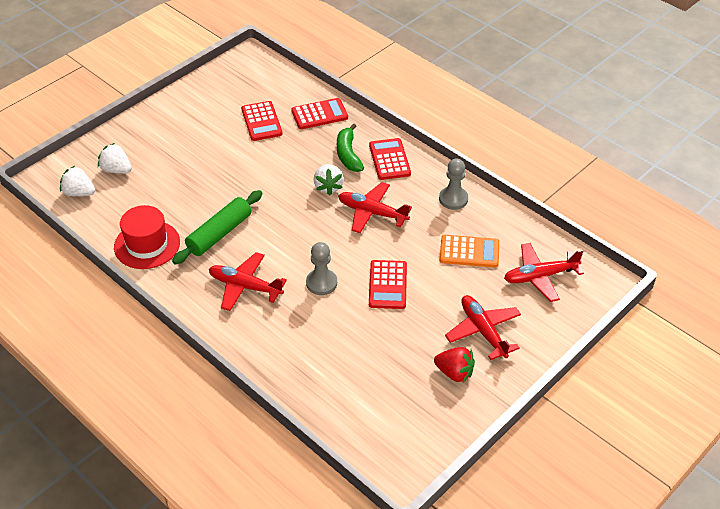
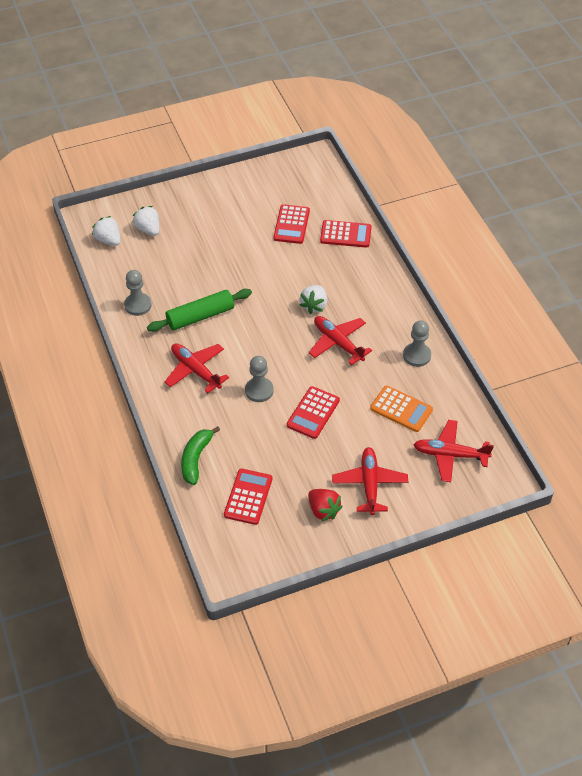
camera: 25 degrees right, 5 degrees up
(147, 244) = (138, 305): red hat -> grey pawn
(348, 154) = (349, 281): green banana -> green banana (196, 459)
(389, 159) = (382, 298): red calculator -> red calculator (248, 497)

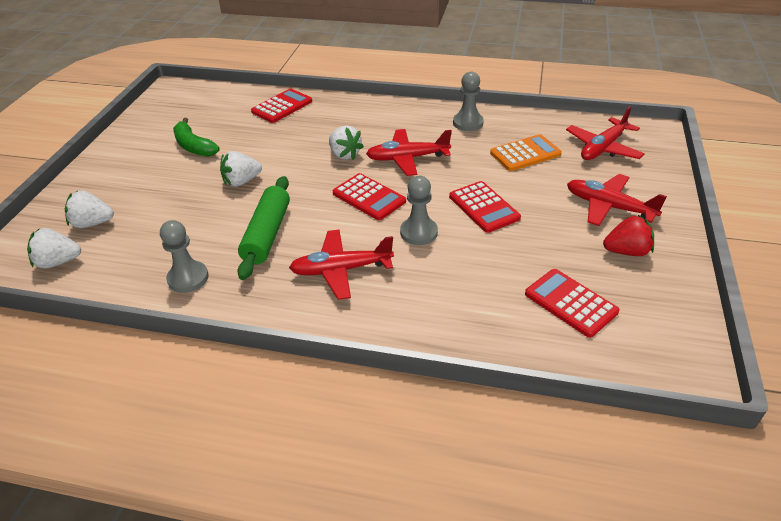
camera: 55 degrees left, 10 degrees down
(196, 459) = (478, 325): green banana -> green banana (194, 146)
(240, 271) = (242, 181): none -> white strawberry
(291, 225) = (228, 130): red calculator -> red calculator (369, 197)

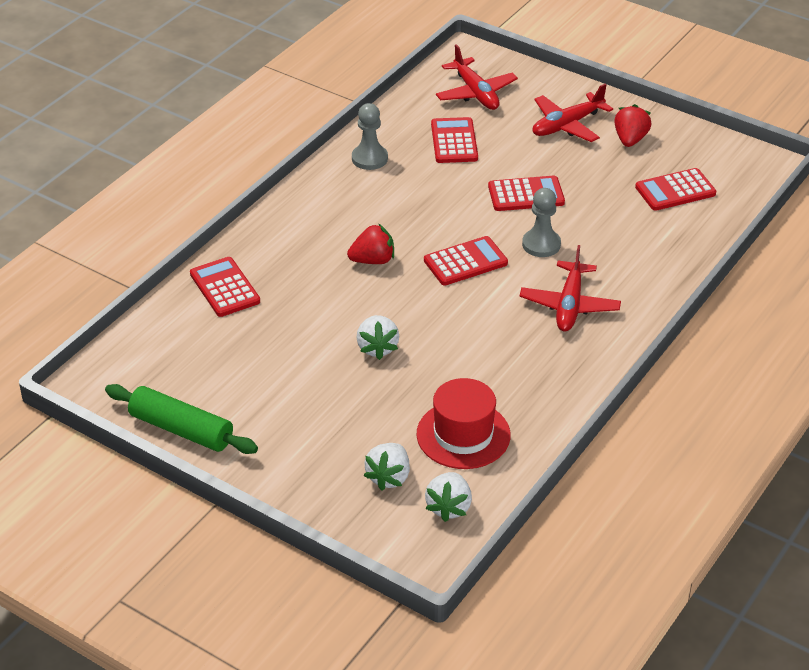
camera: 70 degrees left, 0 degrees up
(147, 249) = (463, 435): none -> red hat
(188, 278) = (529, 409): grey pawn -> none
(194, 146) = (269, 377): green banana -> none
(267, 234) = (487, 344): green rolling pin -> green rolling pin (181, 430)
(344, 154) = (373, 260): white strawberry -> red strawberry
(407, 158) = (411, 219): red plane -> none
(525, 154) = (454, 141): orange calculator -> red calculator

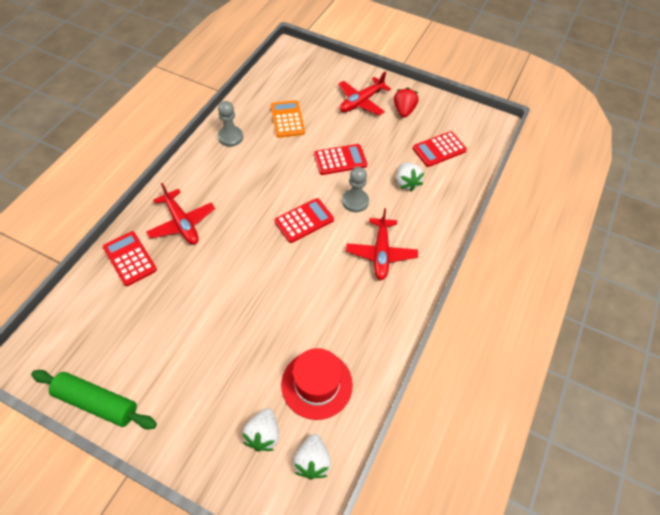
camera: 10 degrees left, 15 degrees up
(373, 260) = (238, 225): red strawberry -> none
(377, 348) = (246, 305): white strawberry -> white strawberry (407, 183)
(454, 141) = (287, 119): red calculator -> orange calculator
(476, 93) = (298, 80): red plane -> red plane (182, 223)

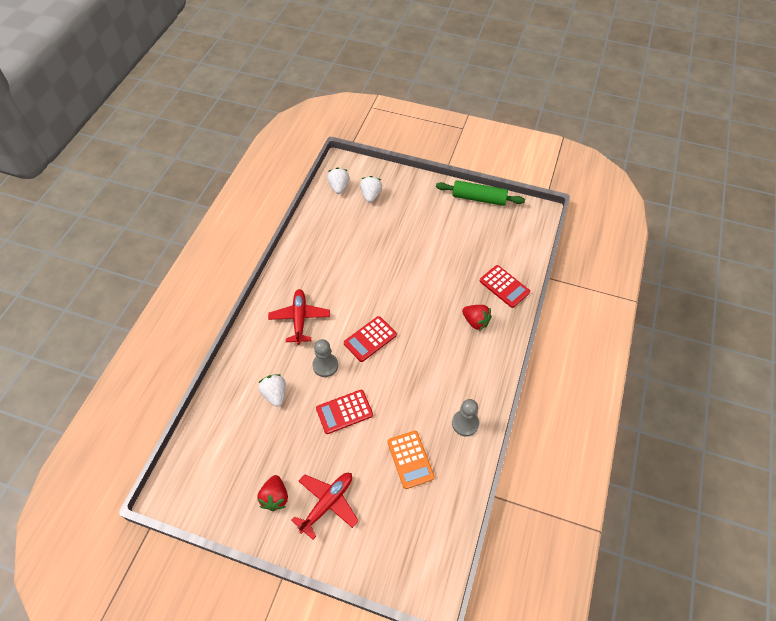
camera: 175 degrees right, 0 degrees up
(182, 223) = (475, 321): red plane -> red strawberry
(317, 384) = (341, 224): red hat -> none
(439, 149) = (237, 443): red calculator -> none

